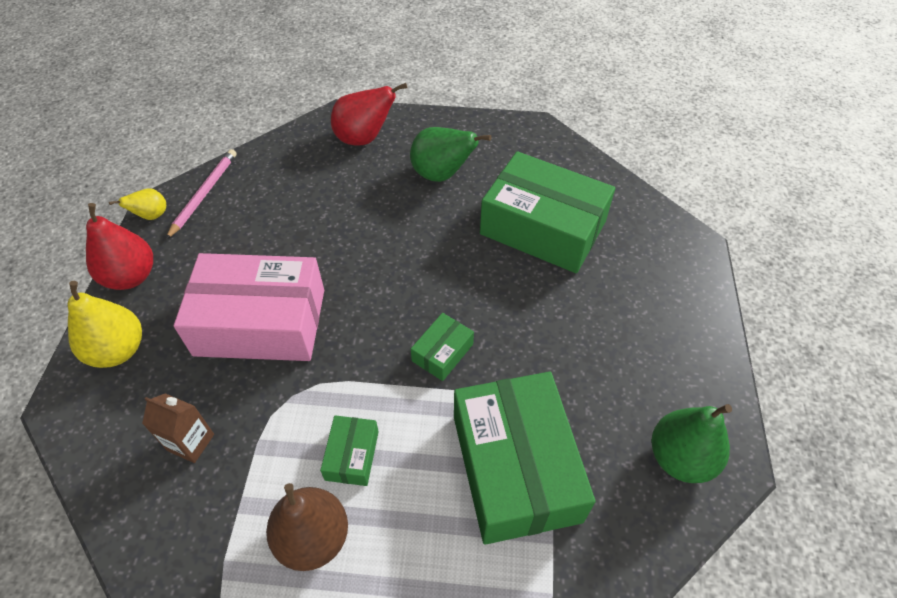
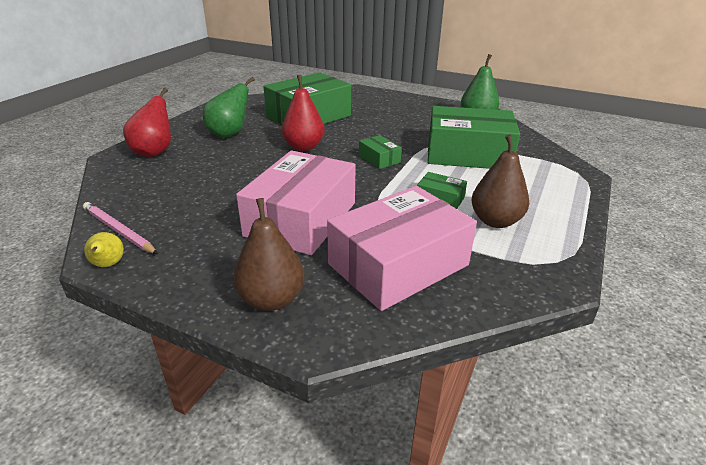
camera: 70 degrees left, 20 degrees down
(118, 350) = (272, 299): yellow pear -> brown pear
(131, 277) = (181, 284): red pear -> red pear (304, 147)
(191, 442) = (398, 264): brown carton -> pink box

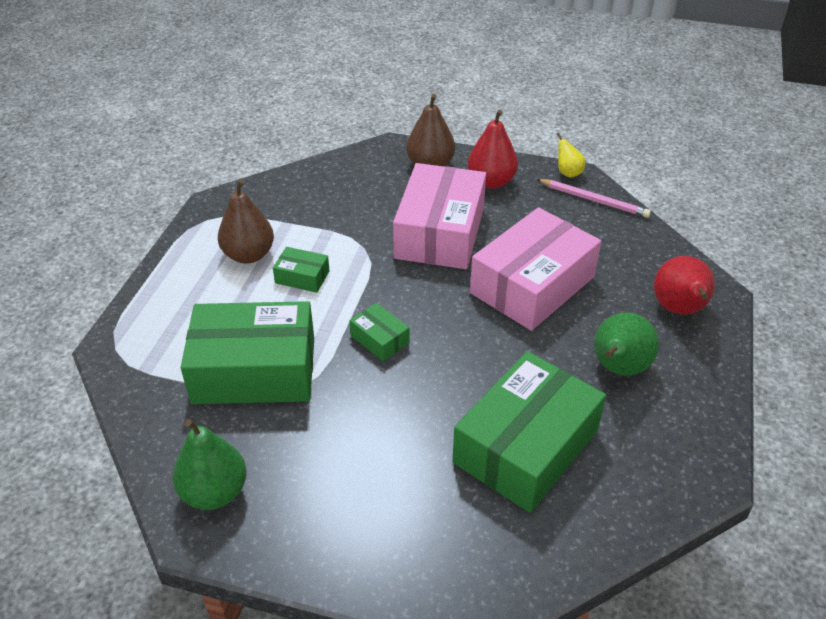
camera: 170 degrees right, 10 degrees up
(304, 147) = (492, 351): red pear -> red pear (491, 182)
(398, 264) = (342, 200): pink box -> pink box (532, 285)

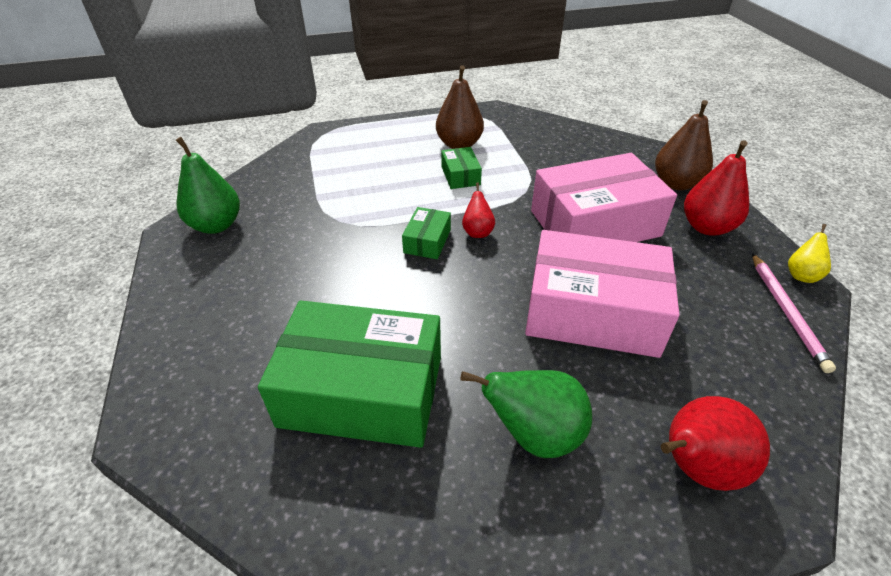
camera: 60 degrees right, 0 degrees up
(254, 370) = (344, 194): green box -> none
(394, 303) = (477, 232): none -> red pear

